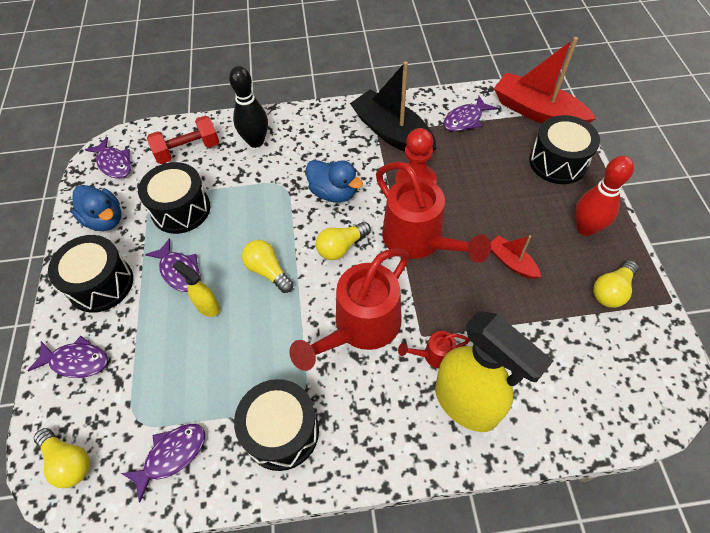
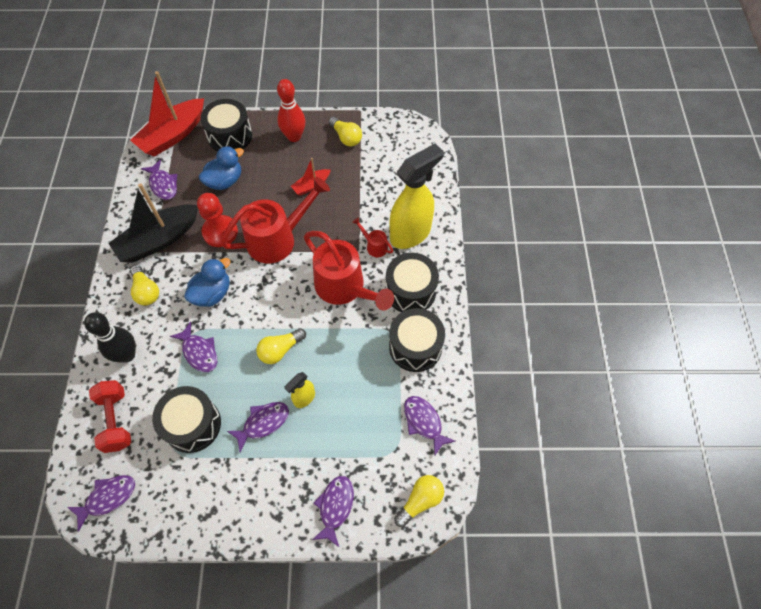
camera: 85 degrees left, 5 degrees up
(101, 284) = (260, 494): black drum -> black drum (410, 291)
(105, 220) = (184, 499): blue duck -> blue duck (225, 181)
(261, 197) = (199, 352): none -> purple fish
(341, 247) = (270, 293): yellow light bulb -> yellow light bulb (146, 291)
(434, 355) = (374, 246): red watering can -> red watering can turned 135 degrees clockwise

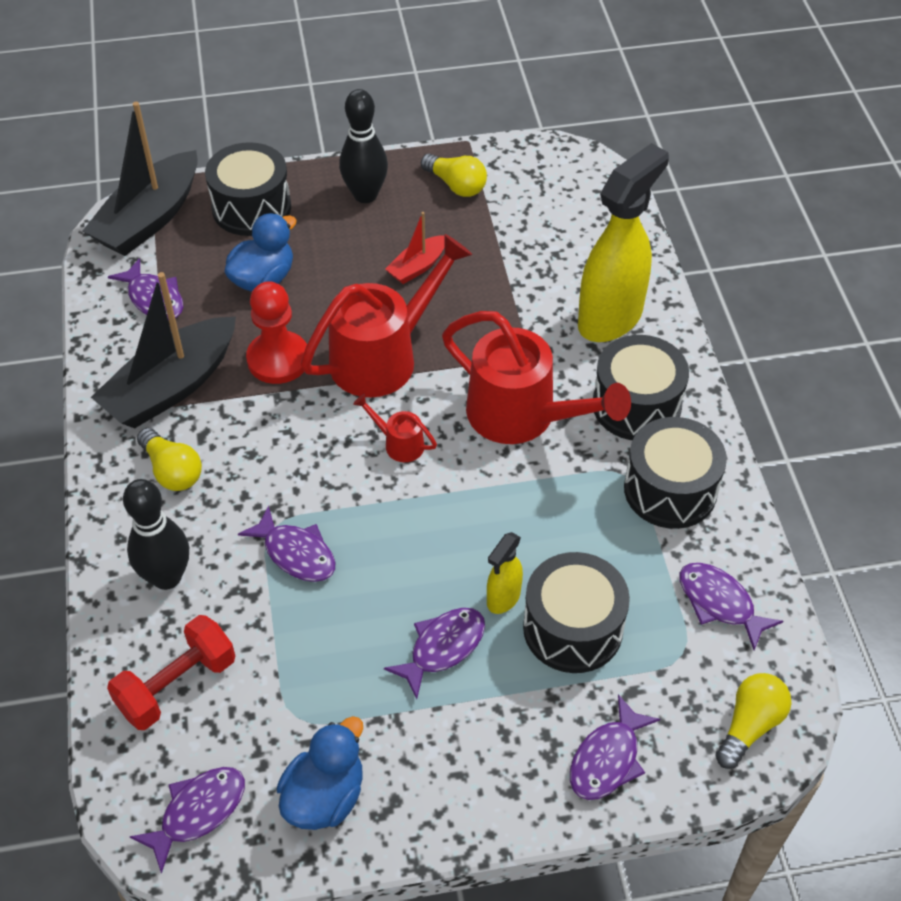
camera: 10 degrees left, 10 degrees down
(116, 420) = (177, 685): red dumbbell -> red dumbbell turned 75 degrees clockwise
(173, 135) = (149, 218): red boat -> black boat
(192, 424) = (317, 670): black drum -> black drum (573, 628)
(212, 293) = (292, 458): blue duck -> blue duck (324, 796)
(280, 350) = (439, 529): yellow light bulb -> none
(294, 137) = (365, 195): red bowling pin -> black bowling pin
(335, 507) = (607, 759): purple fish -> purple fish turned 150 degrees counterclockwise
(374, 246) = (554, 345): red watering can -> red watering can (399, 443)

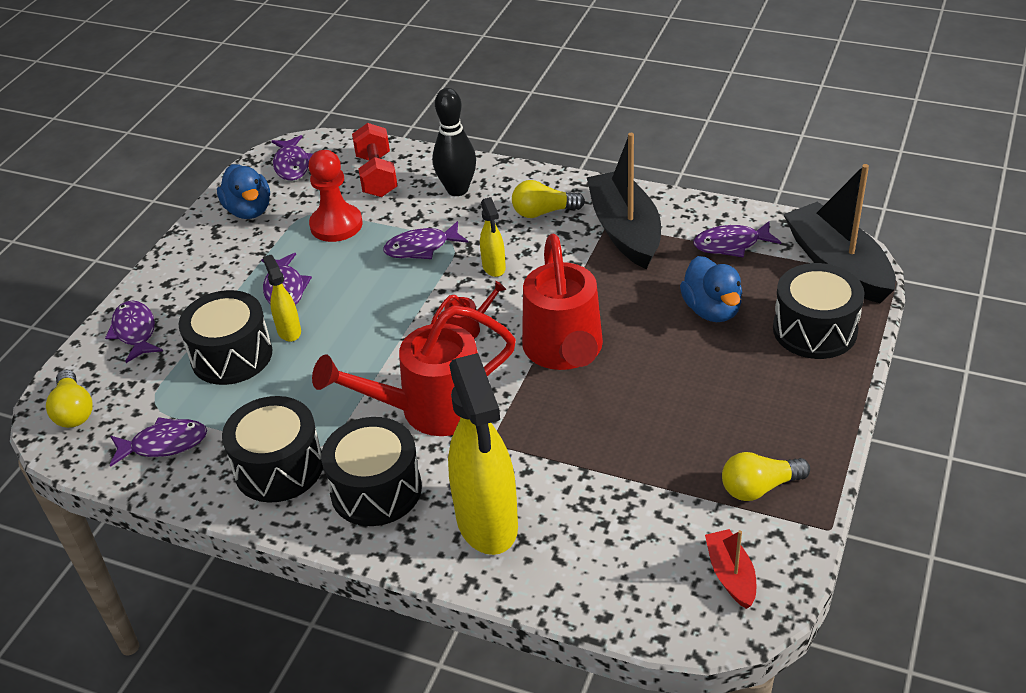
camera: 125 degrees right, 10 degrees down
(278, 359) = (609, 291): red pawn -> red pawn (336, 225)
(293, 469) = (494, 267): none -> yellow spray bottle
(365, 195) = (786, 412): black bowling pin -> none
(418, 266) = (658, 412): red boat -> red boat (731, 575)

